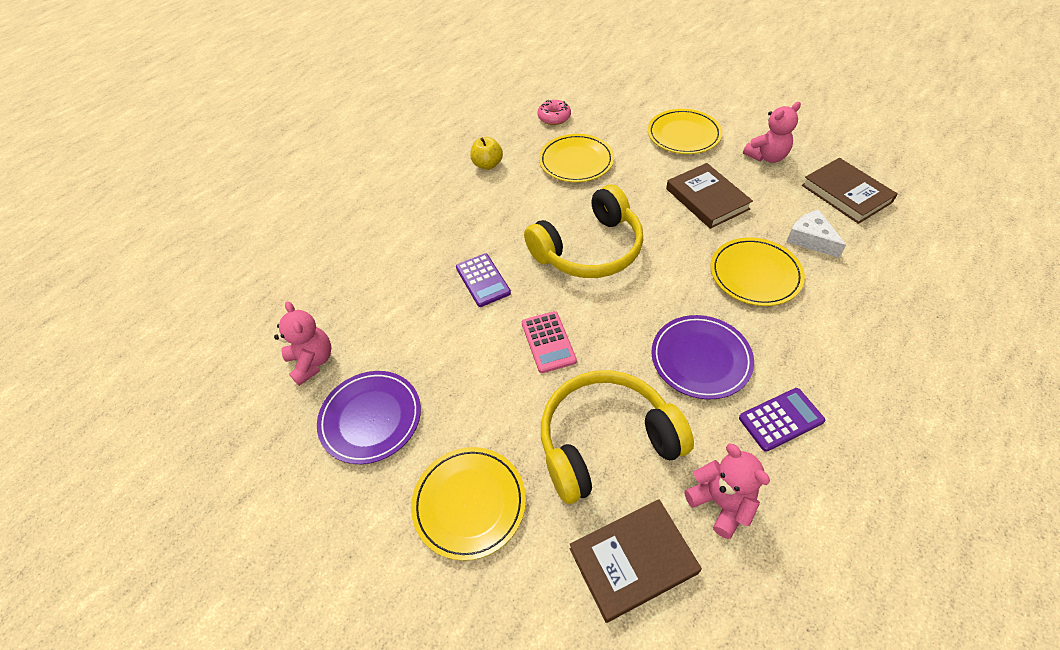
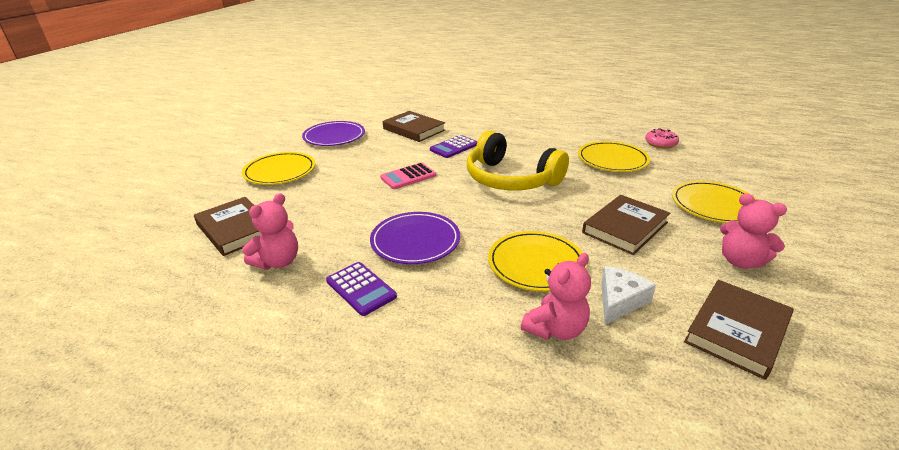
camera: 70 degrees right, 20 degrees down
(312, 362) = (369, 116): pink teddy bear -> pink teddy bear (555, 329)
(400, 312) = (414, 129): none -> brown book
(487, 164) = (572, 130): yellow apple -> none
(606, 442) = (327, 209): yellow headphones -> none

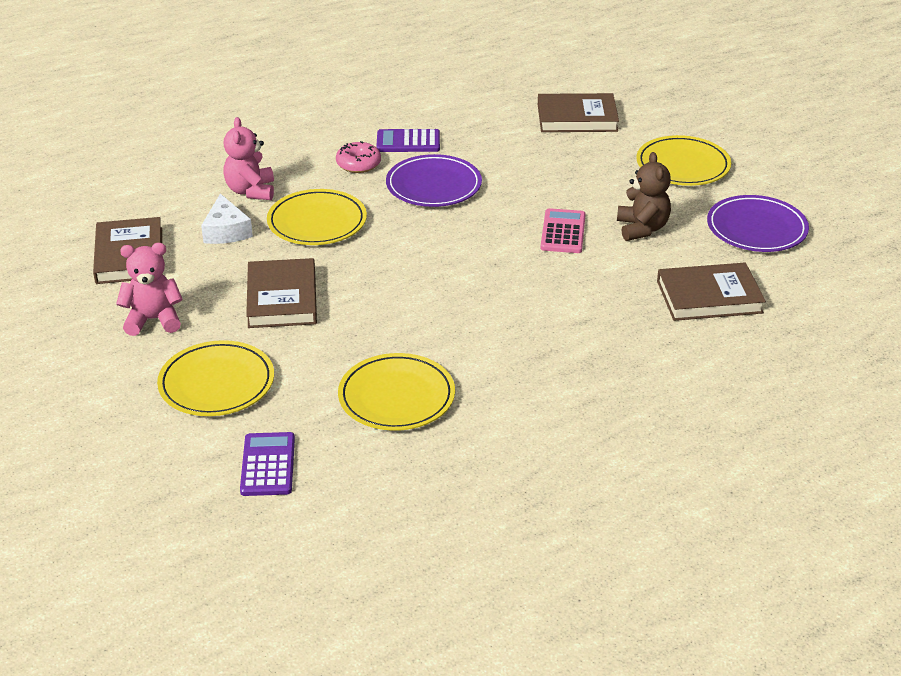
camera: 130 degrees right, 5 degrees up
(278, 262) = (495, 122): pink teddy bear -> none
(373, 159) = (642, 229): none -> brown teddy bear
(454, 147) = (603, 298): purple calculator -> purple calculator (268, 465)
(510, 179) = (464, 292): yellow headphones -> none
(660, 143) = (372, 482): pink donut -> pink donut (358, 164)

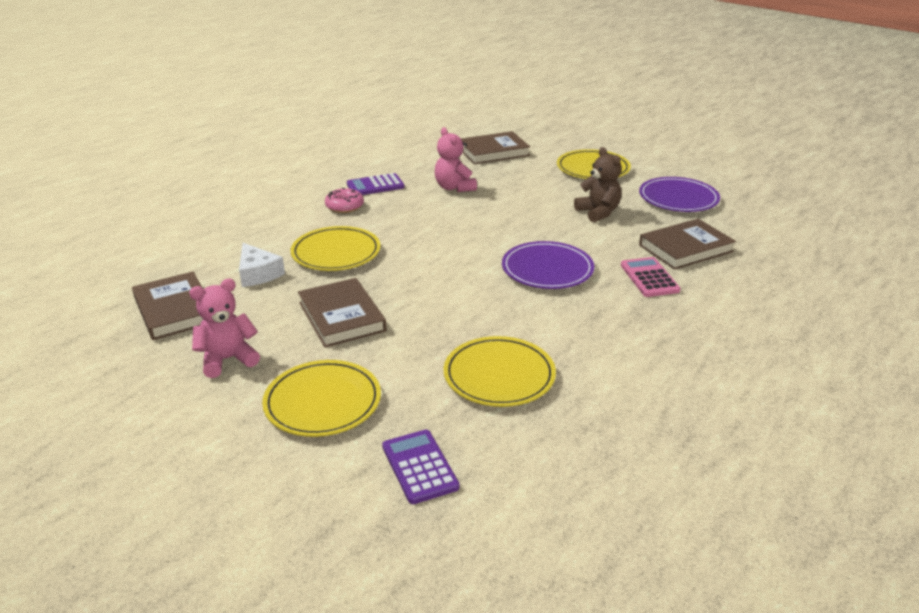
camera: 20 degrees left, 5 degrees down
(251, 191) = (263, 240): pink teddy bear -> pink teddy bear (454, 188)
(433, 185) = (416, 211): purple plate -> purple plate (547, 269)
(563, 232) = (541, 225): pink calculator -> pink calculator (649, 278)

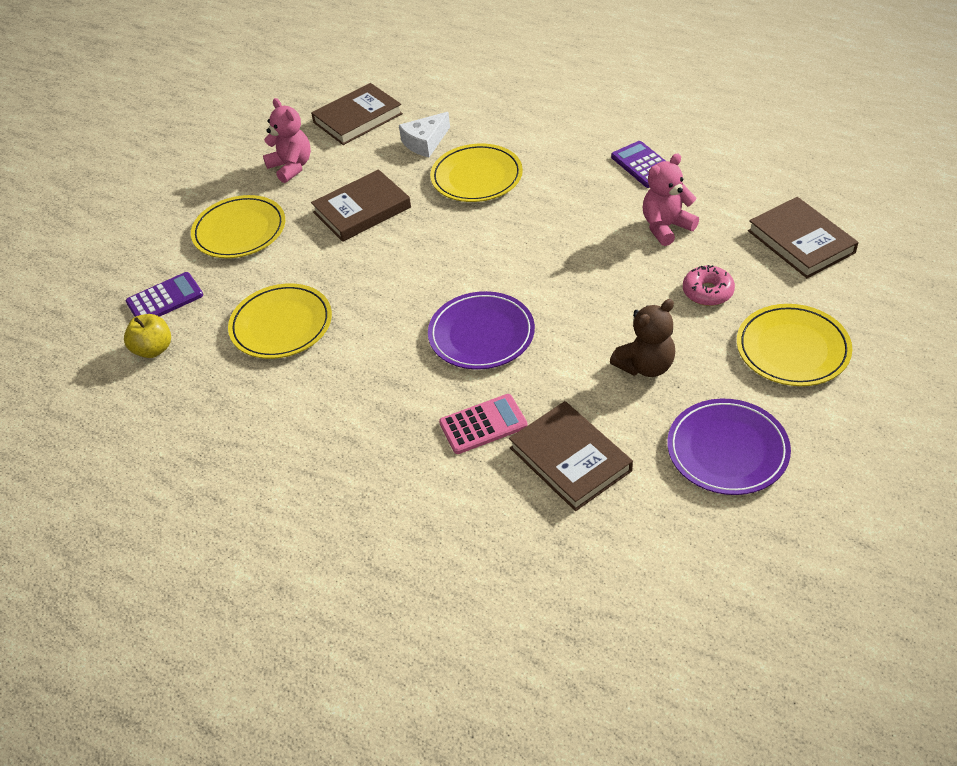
camera: 85 degrees right, 15 degrees up
(344, 206) = (581, 157): pink donut -> pink donut (707, 292)
(508, 475) = (153, 349): none -> yellow apple

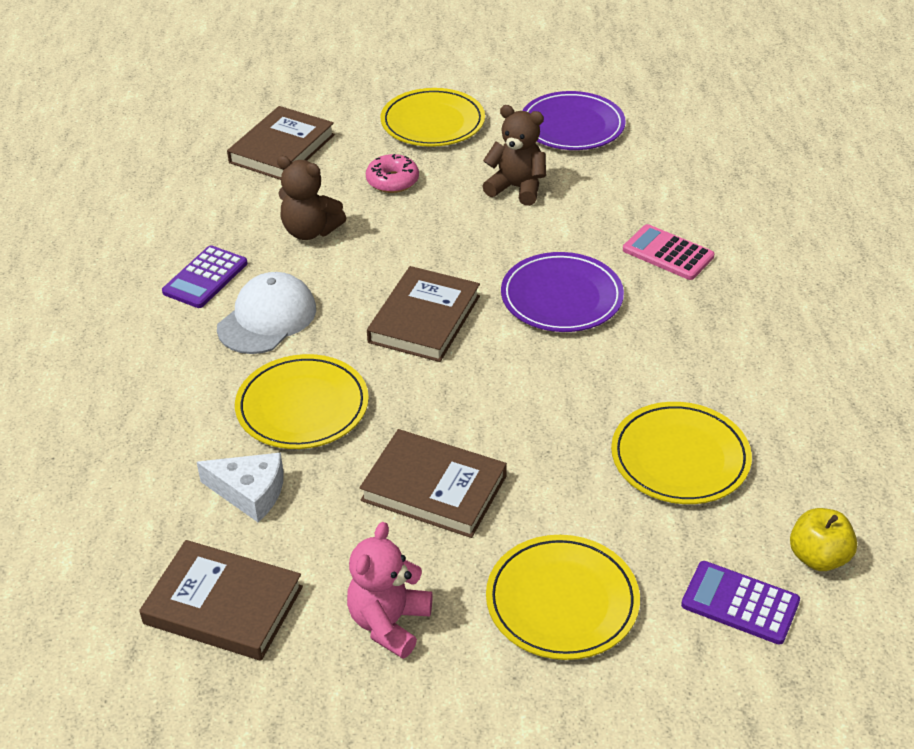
camera: 125 degrees left, 5 degrees down
(570, 459) = (656, 195): brown book -> brown book (424, 319)
(576, 182) = (267, 318): none -> white cap
(666, 227) = (310, 231): pink teddy bear -> brown teddy bear

